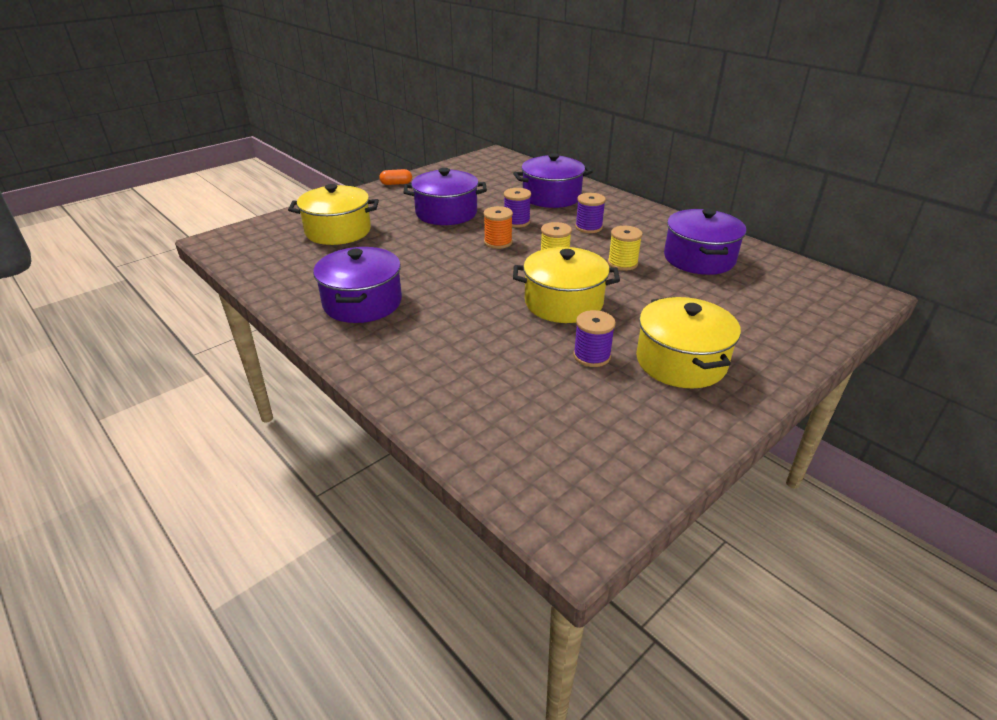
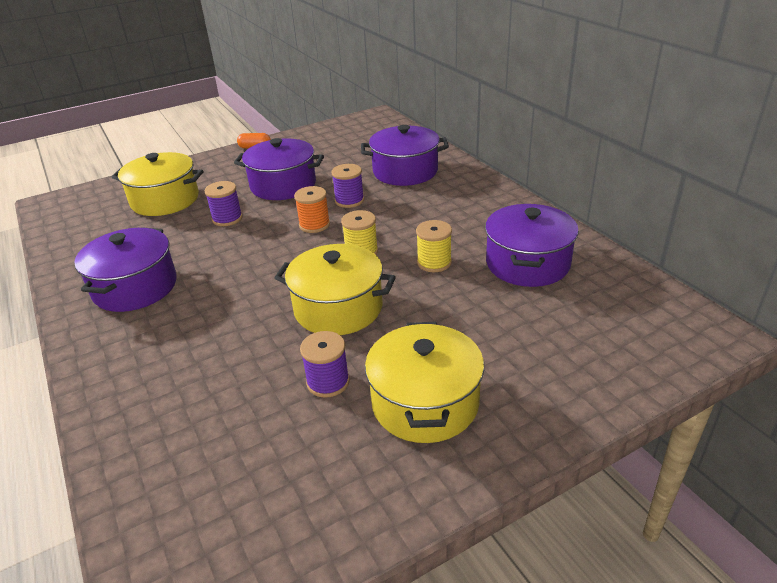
camera: 15 degrees right, 0 degrees up
(588, 227) = (423, 213): purple spool -> purple spool (227, 218)

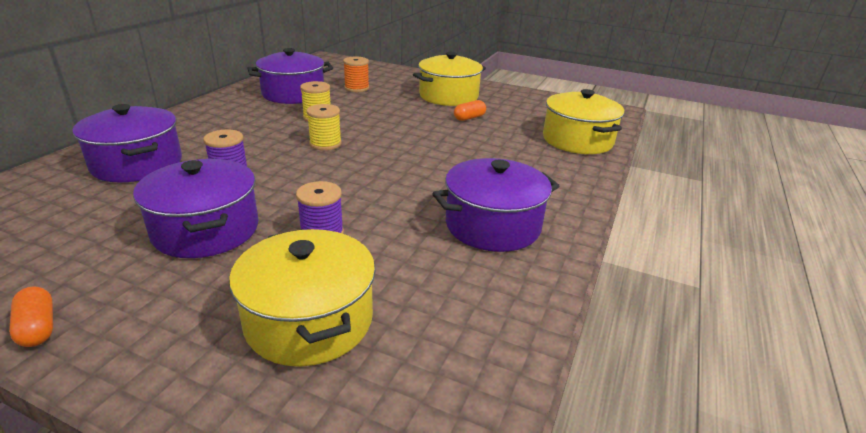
camera: 130 degrees left, 5 degrees down
(314, 225) = (296, 176): orange spool -> orange spool (356, 88)
(328, 382) = (469, 118): purple spool -> orange capsule
(338, 308) = (405, 132): yellow pot -> yellow pot (577, 140)

